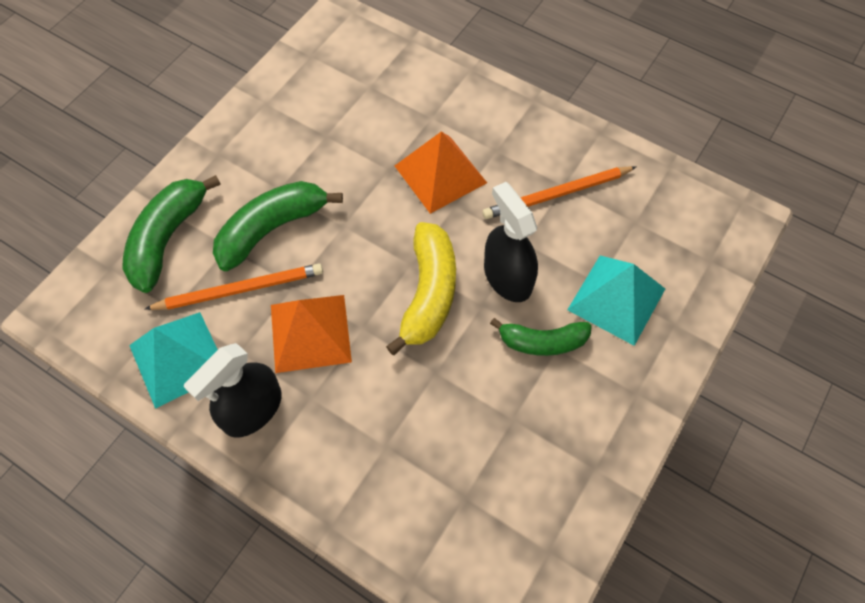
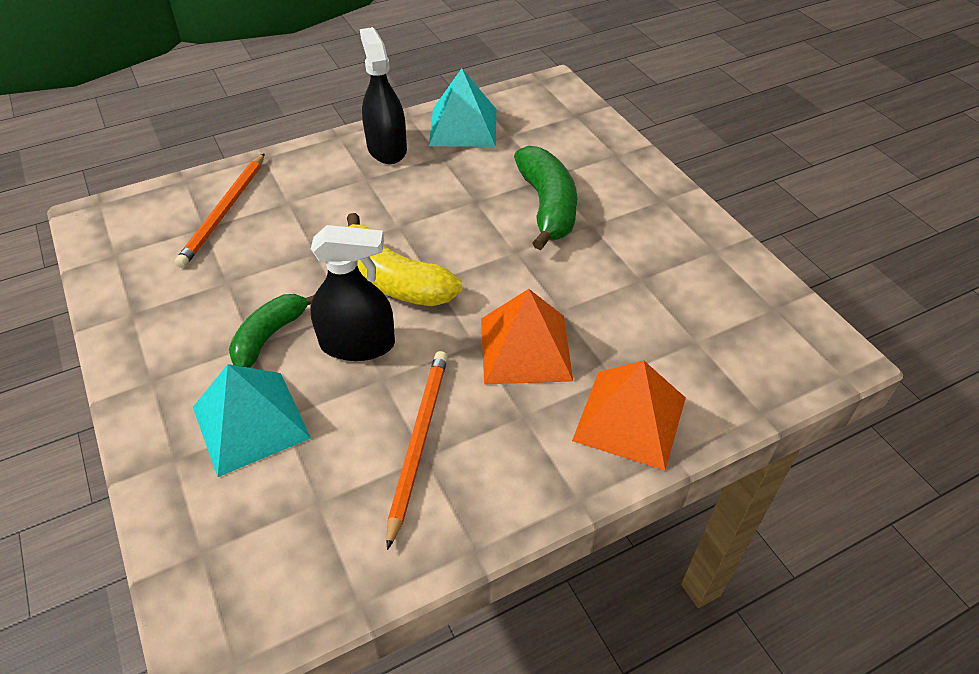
camera: 120 degrees right, 15 degrees down
(167, 238) = (583, 148): green banana -> none
(240, 289) = (498, 171): orange pencil -> orange pencil (224, 212)
(310, 333) = (422, 195): orange pyramid -> orange pyramid (629, 418)

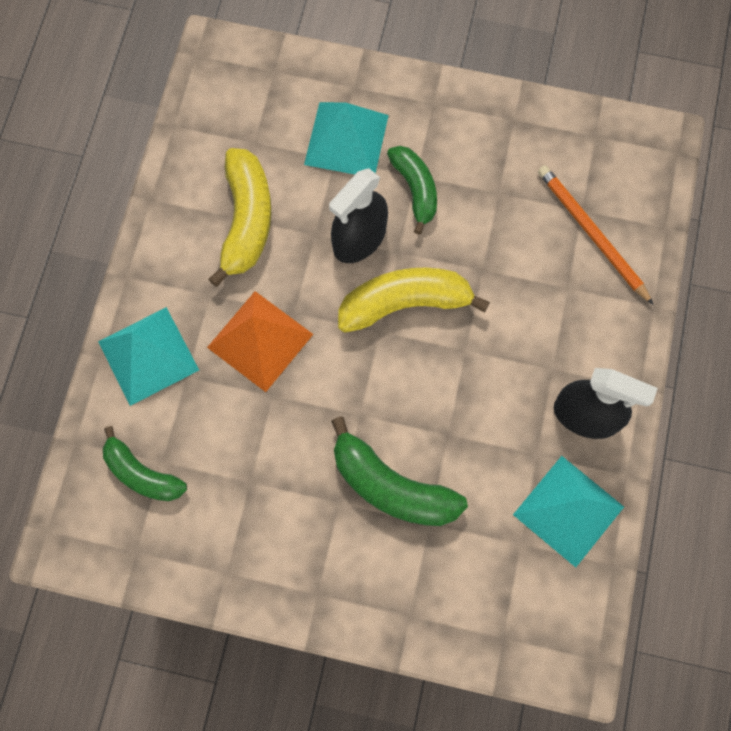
camera: 130 degrees right, 25 degrees up
(418, 442) = (246, 220): orange pencil -> yellow banana
(629, 418) = (148, 355): orange pyramid -> turquoise pyramid
(722, 346) = (142, 474): none -> green banana

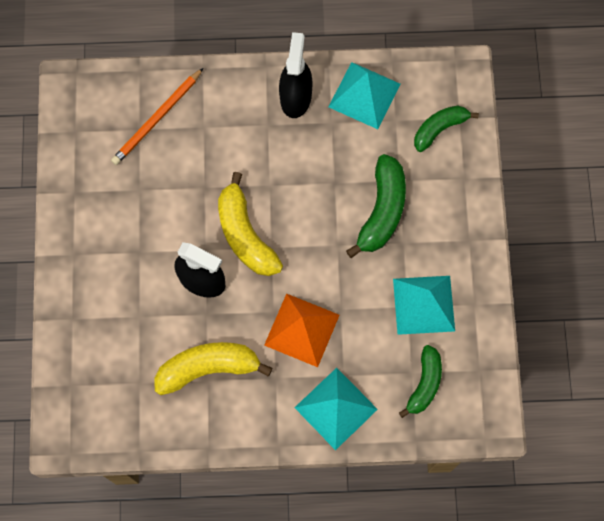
camera: 105 degrees left, 0 degrees up
(346, 139) = (120, 312): turquoise pyramid -> turquoise pyramid (424, 305)
(415, 189) = (151, 250): green banana -> green banana (439, 129)

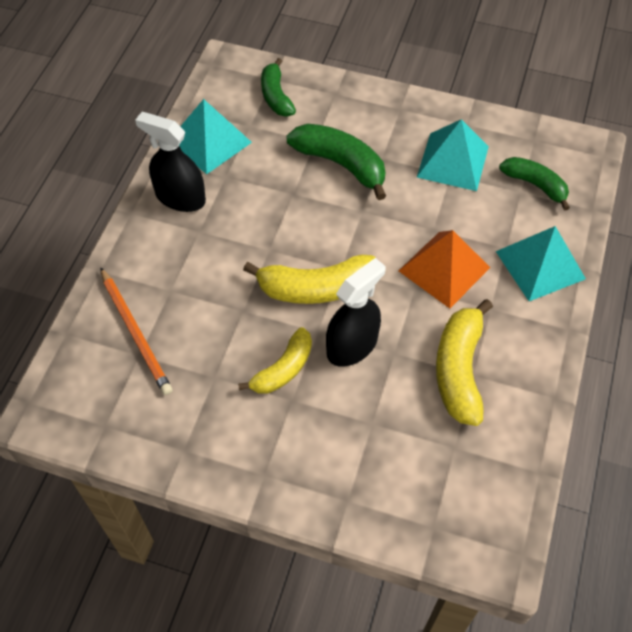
camera: 70 degrees left, 15 degrees down
(163, 236) = (283, 369): none -> yellow banana

